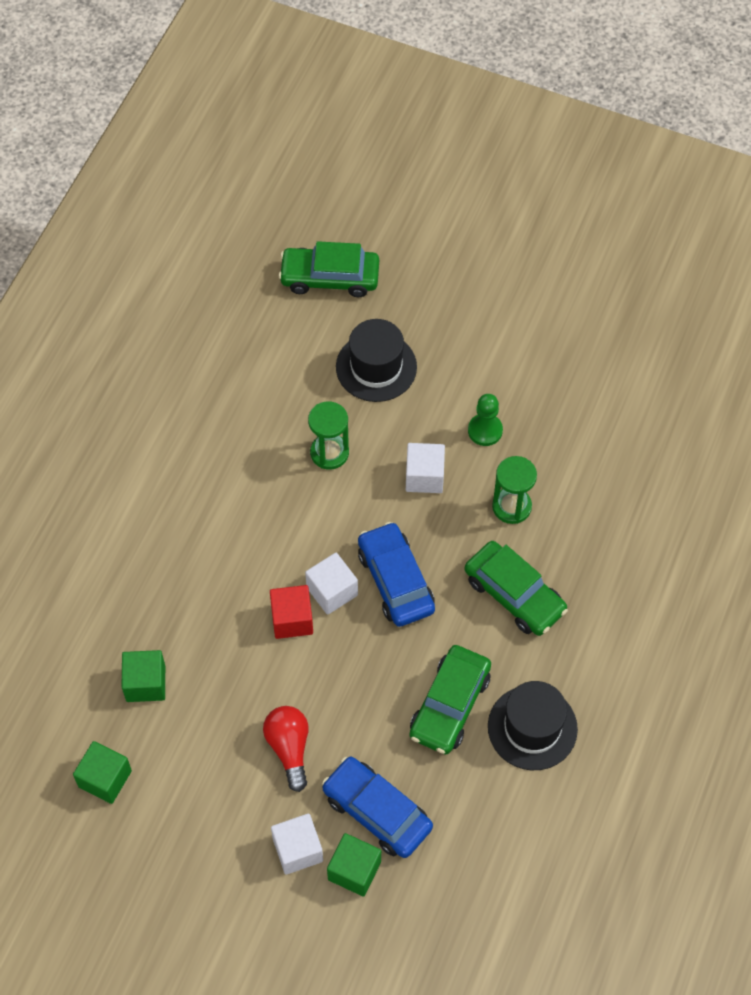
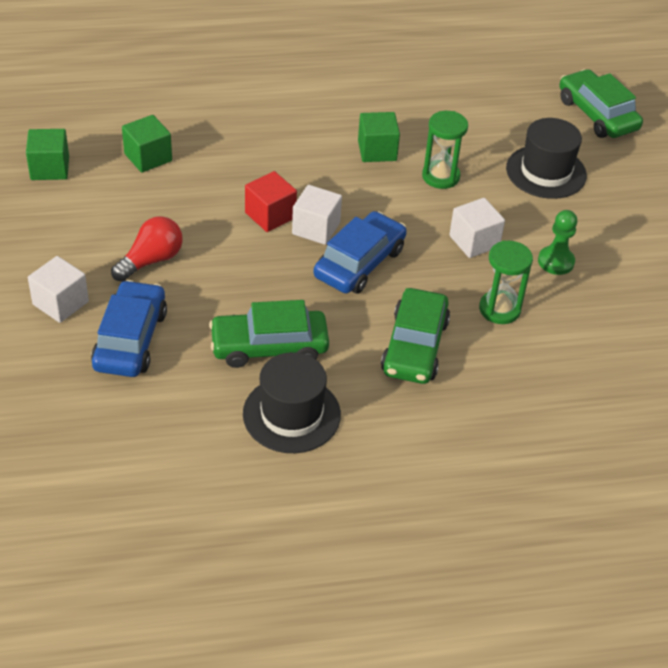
camera: 55 degrees right, 15 degrees down
(354, 870) = (64, 347): green cube -> green cube (377, 150)

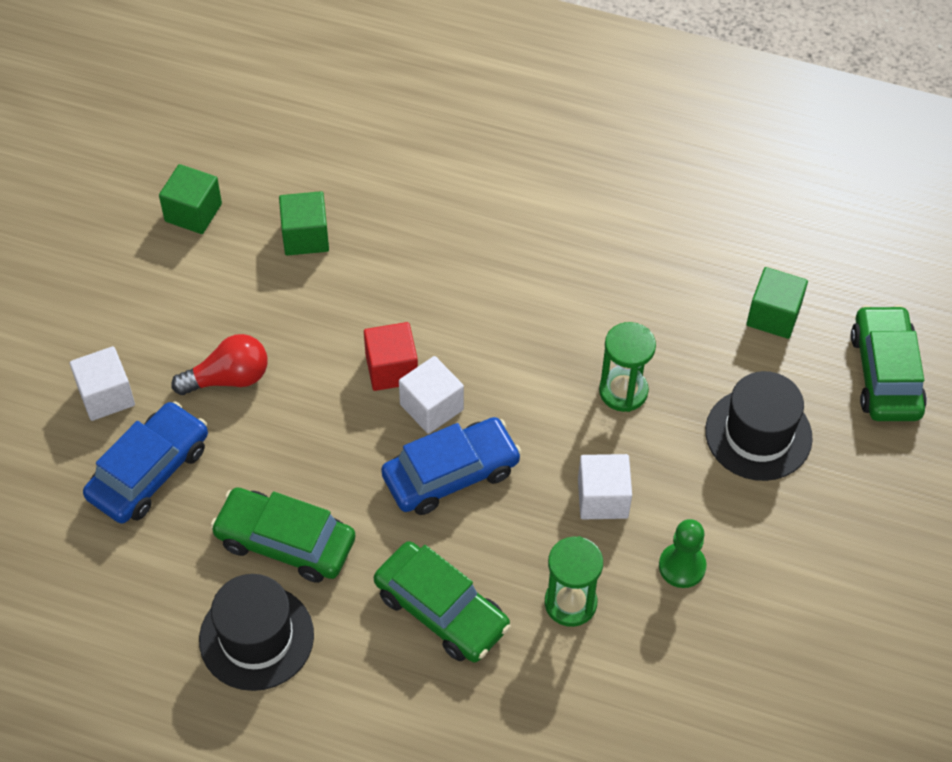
camera: 30 degrees right, 10 degrees up
(377, 150) = (571, 325): green cube -> green cube (773, 315)
(414, 346) = (441, 610): green car -> green car turned 90 degrees counterclockwise

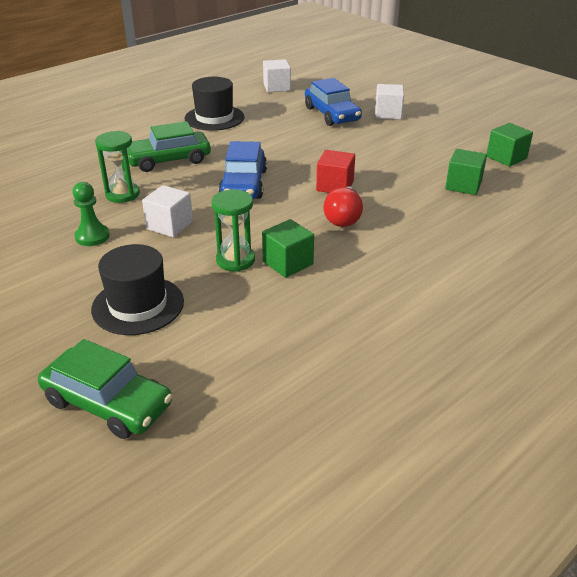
camera: 120 degrees right, 20 degrees down
(228, 378) = (371, 142): red light bulb -> red light bulb (343, 218)
(285, 542) = (255, 134): green car -> none
(431, 407) = (295, 191): white cube -> white cube (277, 87)
(773, 315) = (228, 361): green cube -> green cube (288, 263)

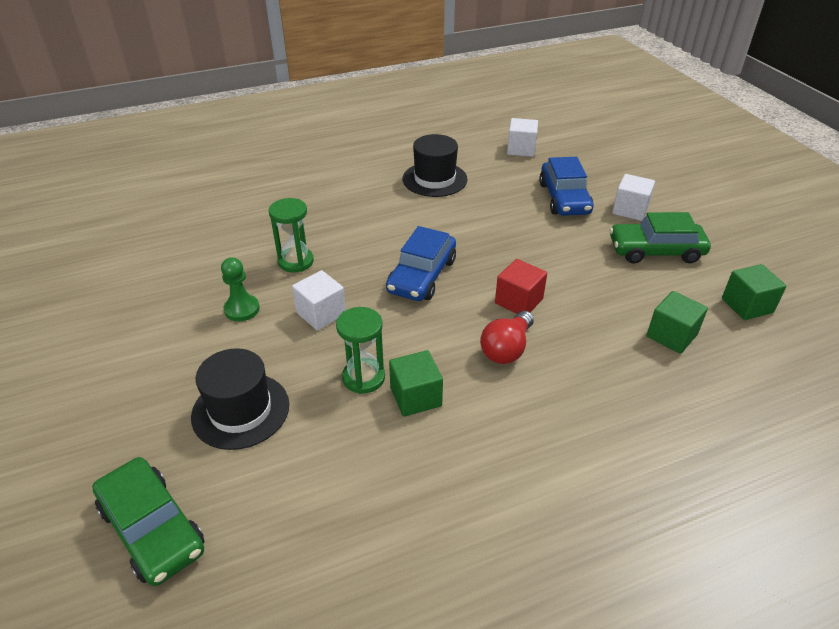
camera: 20 degrees right, 5 degrees up
(168, 160) = (361, 226): green car -> green car (655, 251)

